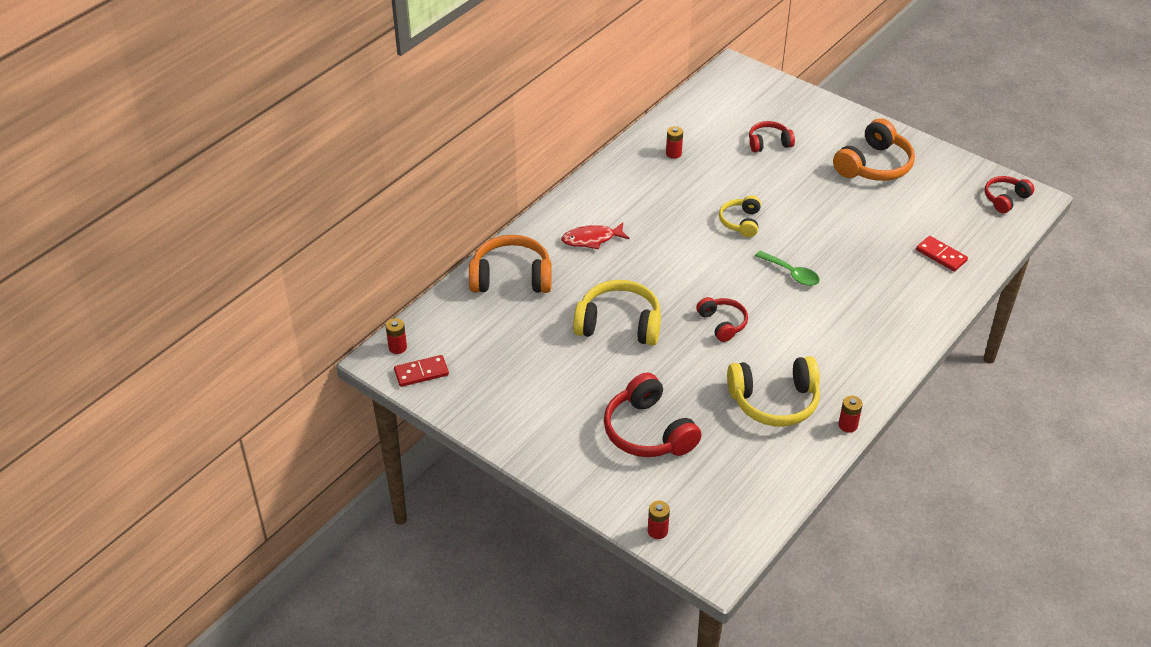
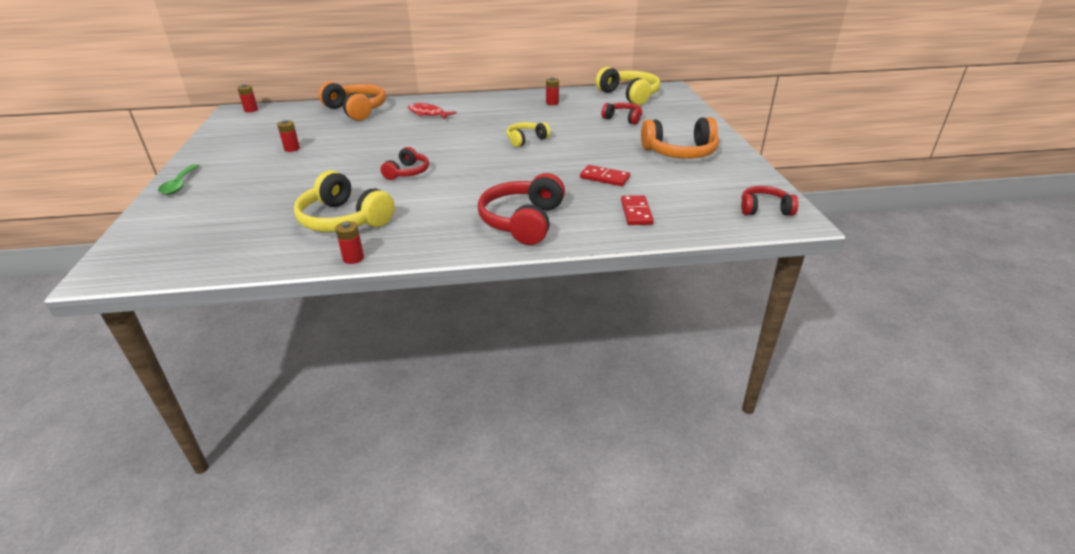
camera: 45 degrees right, 10 degrees down
(421, 373) = (234, 121): red domino -> red domino (604, 178)
(619, 324) = (356, 147): yellow headphones -> yellow headphones (629, 95)
(648, 431) = (251, 192): red headphones -> red headphones (523, 221)
(657, 531) = (133, 235): red battery -> red battery (292, 149)
(791, 273) = (503, 172): green spoon -> green spoon (179, 185)

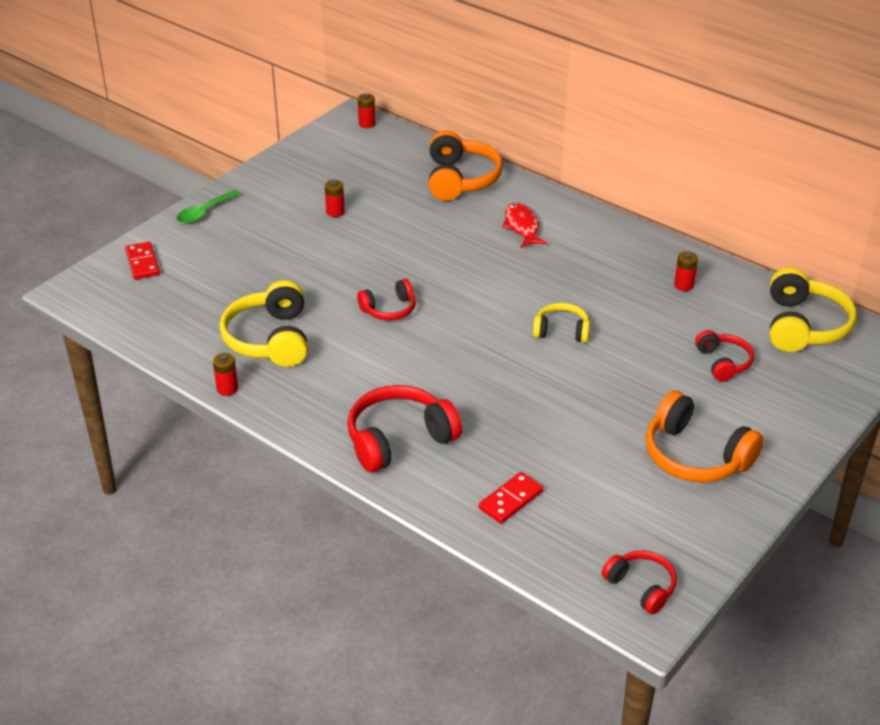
camera: 45 degrees right, 5 degrees up
(604, 178) = (554, 437): red domino -> red domino (142, 263)

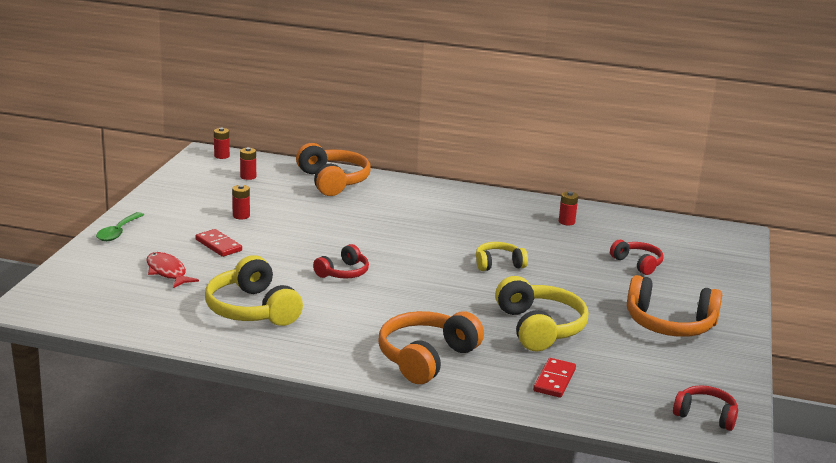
camera: 25 degrees left, 15 degrees down
(142, 263) = (84, 275): red domino -> red domino (218, 245)
(227, 389) = (240, 351): red battery -> red battery (248, 177)
(399, 439) = (426, 358): red headphones -> orange headphones
(522, 226) = (409, 204): red fish -> red fish (167, 272)
(803, 326) = (674, 233): yellow headphones -> yellow headphones (539, 328)

